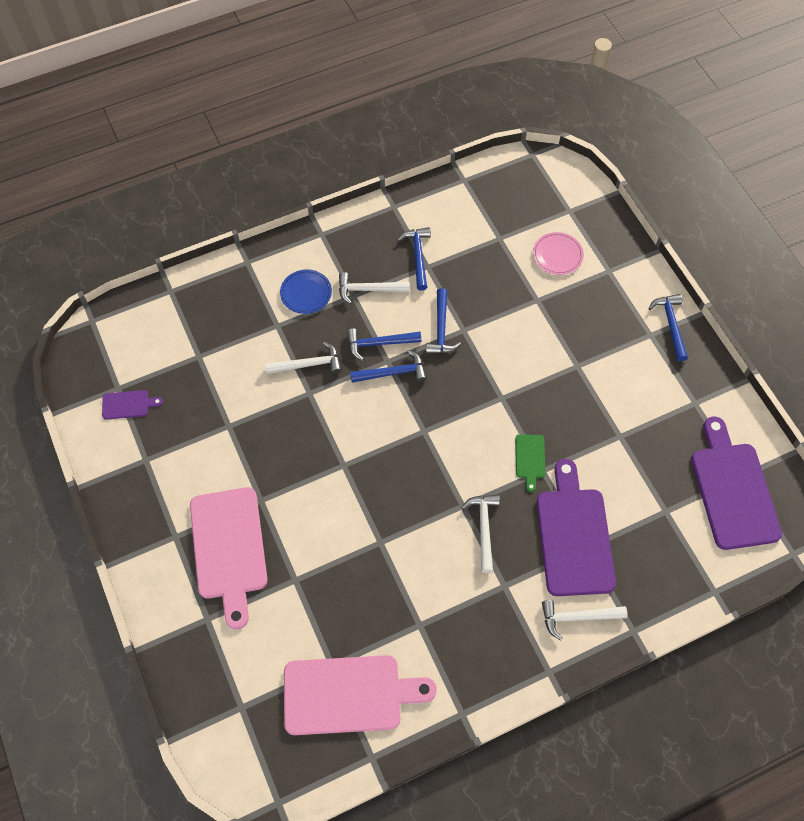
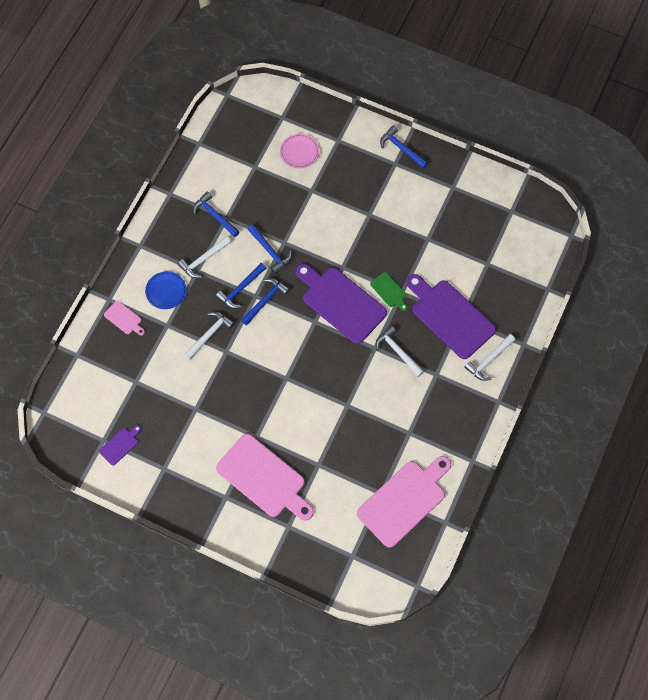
camera: 40 degrees left, 5 degrees up
(243, 290) = (124, 318): none -> pink cutting board
(733, 490) = (513, 223): purple cutting board -> purple cutting board (341, 302)

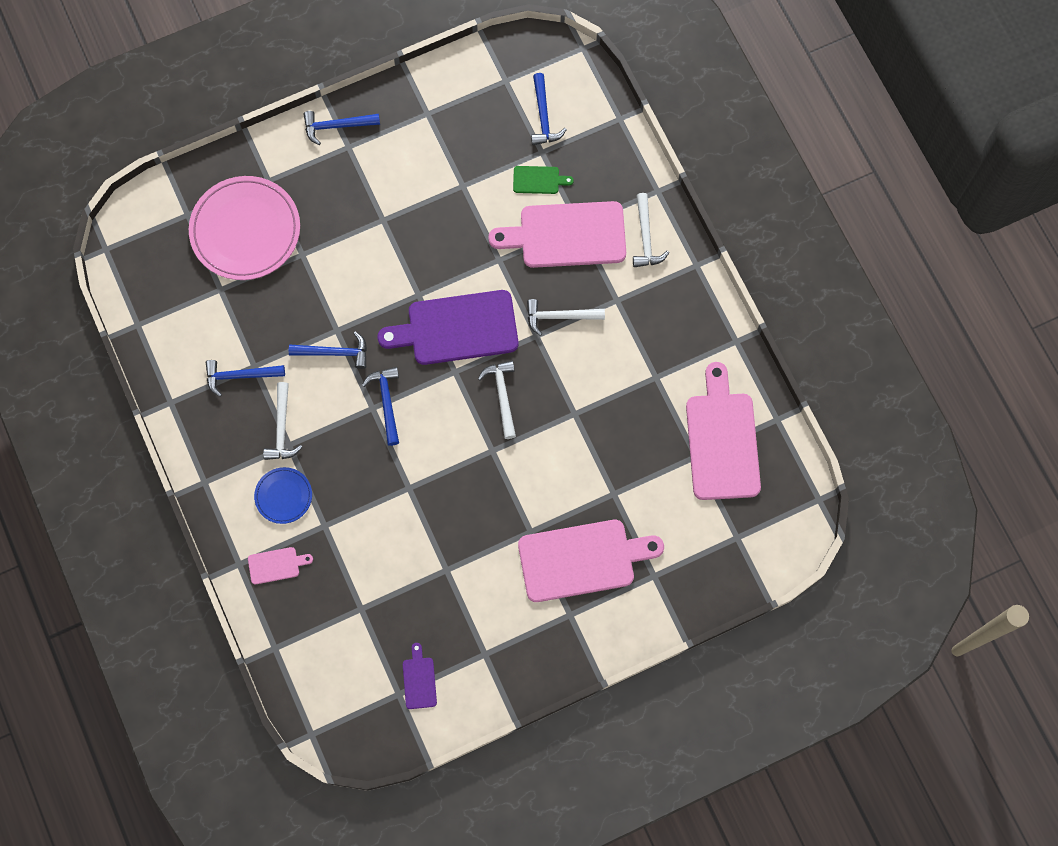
camera: 50 degrees left, 5 degrees up
(209, 334) = (374, 490): white hammer -> white hammer (502, 396)
(241, 289) = (351, 417): blue hammer -> blue hammer (543, 116)
(299, 152) = (245, 230): pink plate -> pink plate, size x2.01
(389, 291) = (486, 271): green cutting board -> green cutting board (538, 180)
(450, 316) = (566, 235): purple cutting board -> pink cutting board

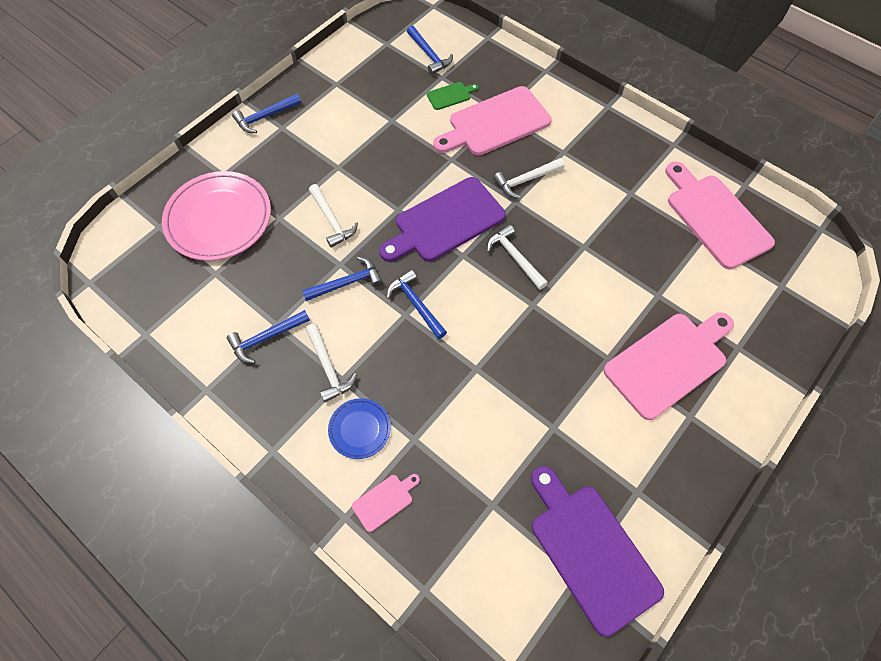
camera: 25 degrees left, 10 degrees down
(419, 680) = (590, 551): purple cutting board -> purple cutting board, size x2.24
(646, 237) = (557, 102): white hammer -> white hammer (332, 220)

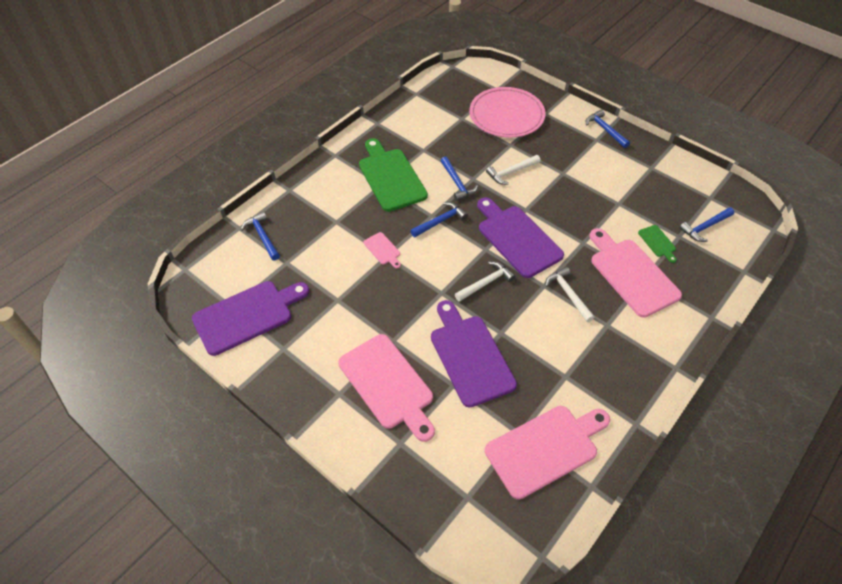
camera: 90 degrees right, 10 degrees down
(266, 338) = (413, 146): blue hammer -> blue hammer (262, 236)
(328, 367) = (390, 177): white hammer -> green cutting board
(360, 429) = (346, 194): blue plate -> none
(384, 501) = (297, 208): pink cutting board -> pink cutting board (383, 250)
(619, 278) = (470, 356): none -> purple cutting board

